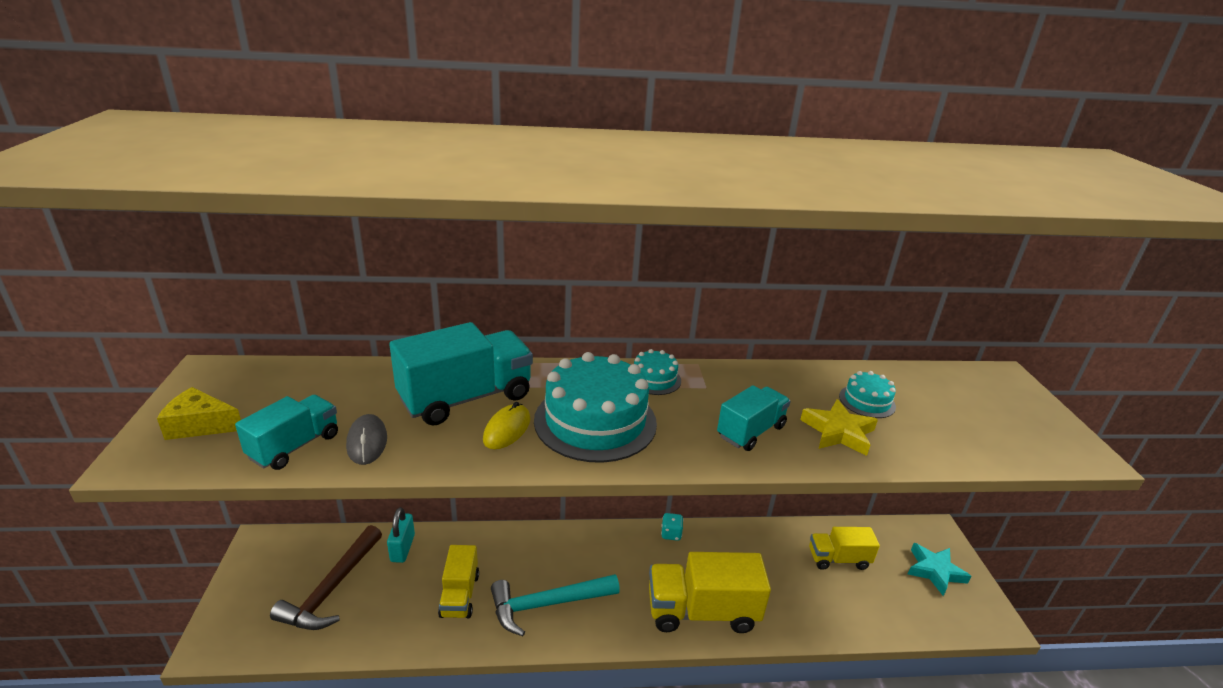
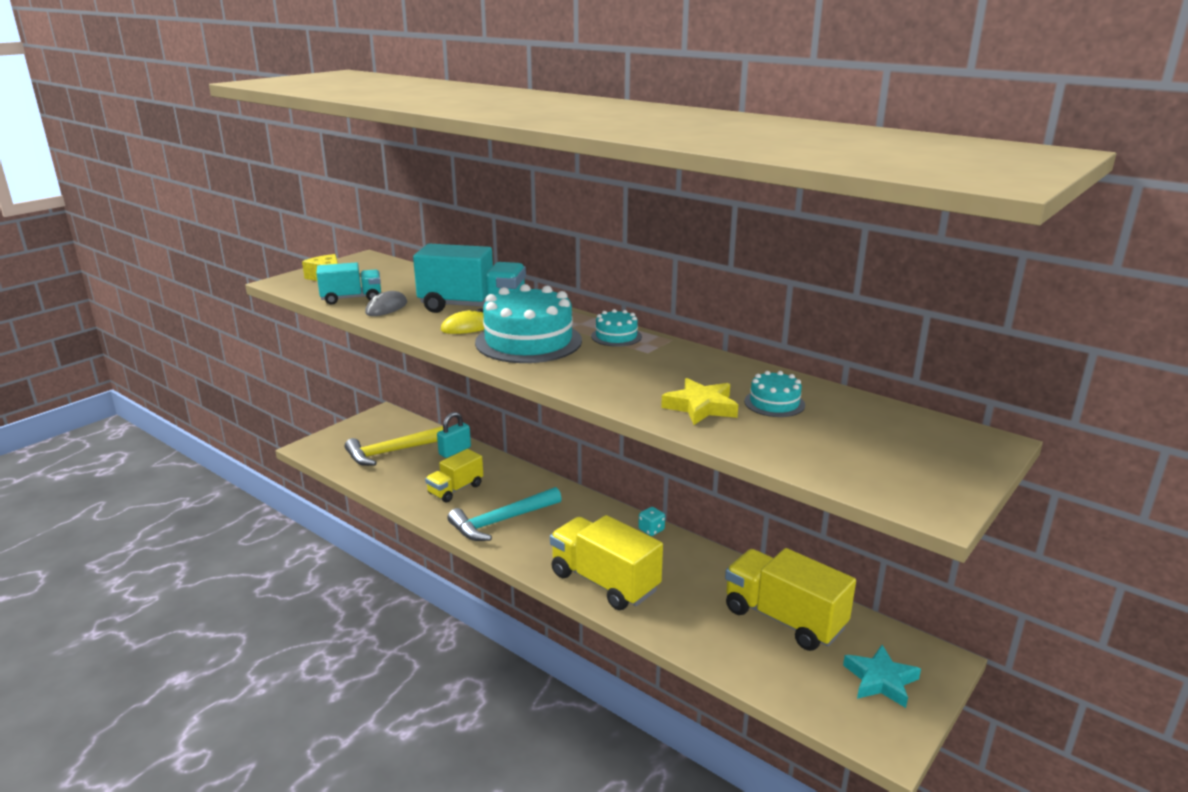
camera: 45 degrees right, 5 degrees down
(332, 588) = (392, 452): brown hammer -> yellow hammer
(547, 604) = (502, 521): turquoise hammer -> turquoise hammer turned 60 degrees counterclockwise
(750, 431) = (627, 382): turquoise truck -> none
(838, 559) = (783, 619): yellow truck -> yellow truck, size x1.67

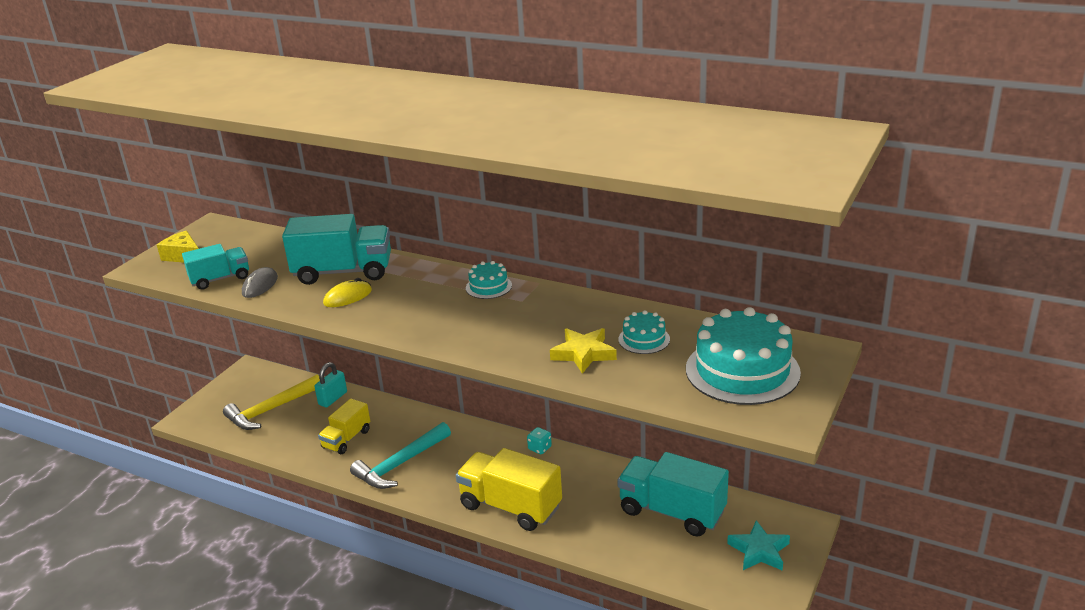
camera: 10 degrees left, 5 degrees up
(528, 341) = (410, 305): turquoise cake -> turquoise cake (742, 370)
(783, 619) = (672, 512): yellow truck -> turquoise truck

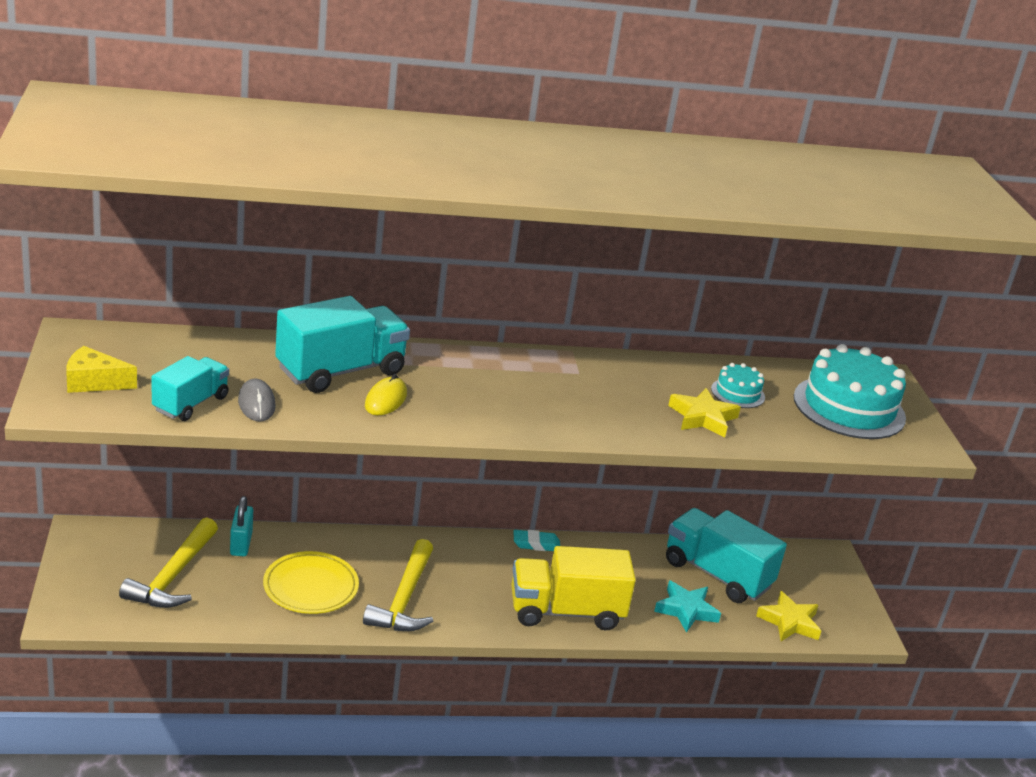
camera: 40 degrees left, 0 degrees up
(347, 439) = (310, 587): yellow truck -> yellow plate
(400, 464) = (404, 599): turquoise hammer -> yellow hammer
(488, 287) = (527, 363): turquoise cake -> none
(540, 448) = (536, 544): turquoise dice -> turquoise eraser
(672, 512) = (716, 574): turquoise truck -> turquoise truck turned 45 degrees clockwise
(700, 571) = (789, 622): none -> yellow star
(759, 551) = (818, 589): turquoise star -> turquoise star (686, 610)

